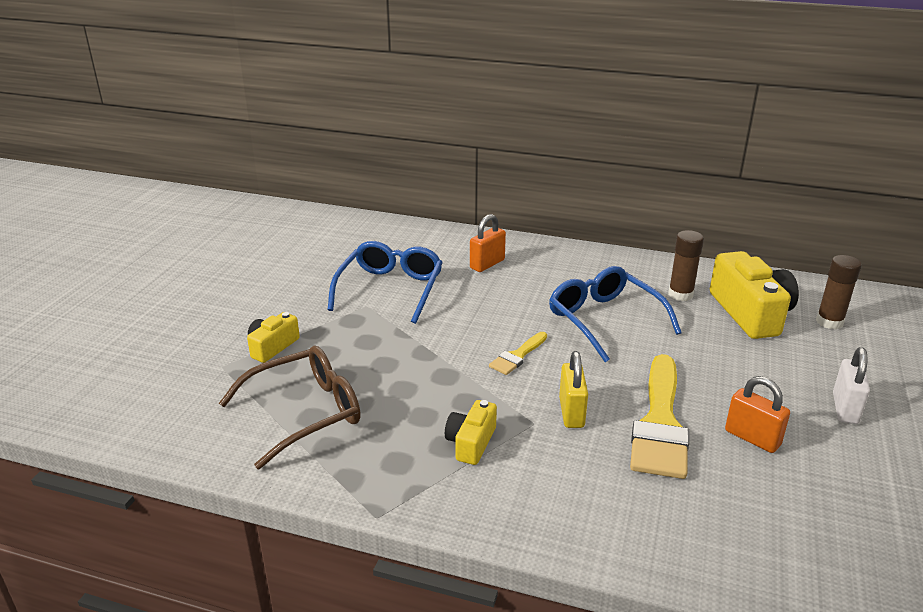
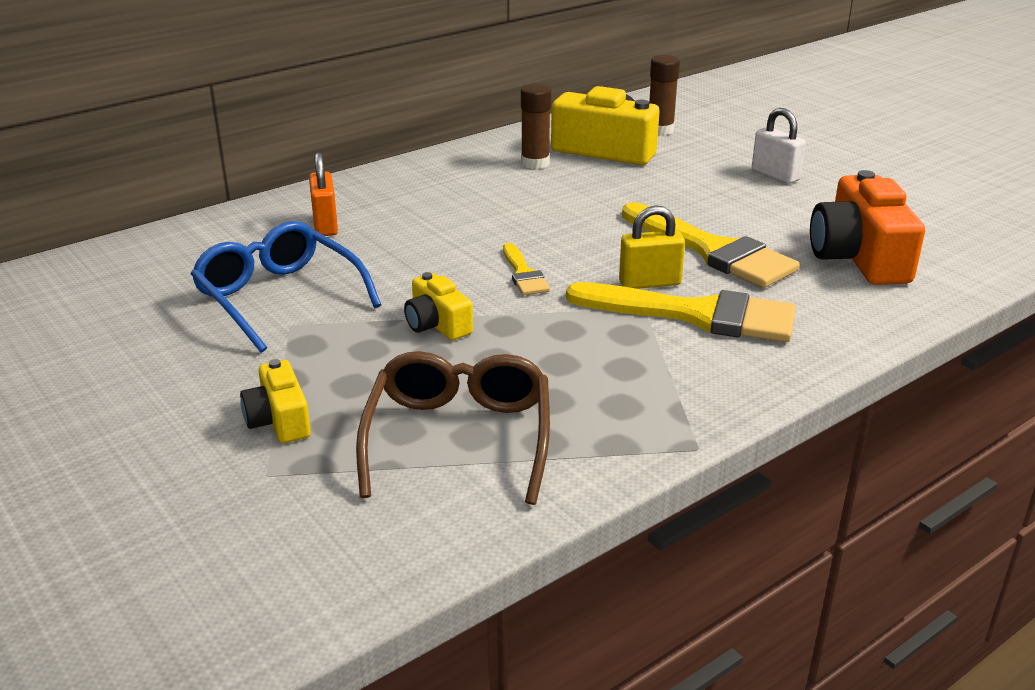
camera: 55 degrees left, 0 degrees up
(471, 443) = (636, 351): yellow camera -> yellow camera (437, 324)
(551, 451) = (696, 315): none -> yellow brush
(571, 412) = (649, 283): yellow padlock -> yellow padlock turned 45 degrees counterclockwise
(604, 320) = (525, 210): blue glasses -> none
(752, 438) = (773, 223): orange padlock -> none
(759, 508) = (859, 257): none -> orange camera

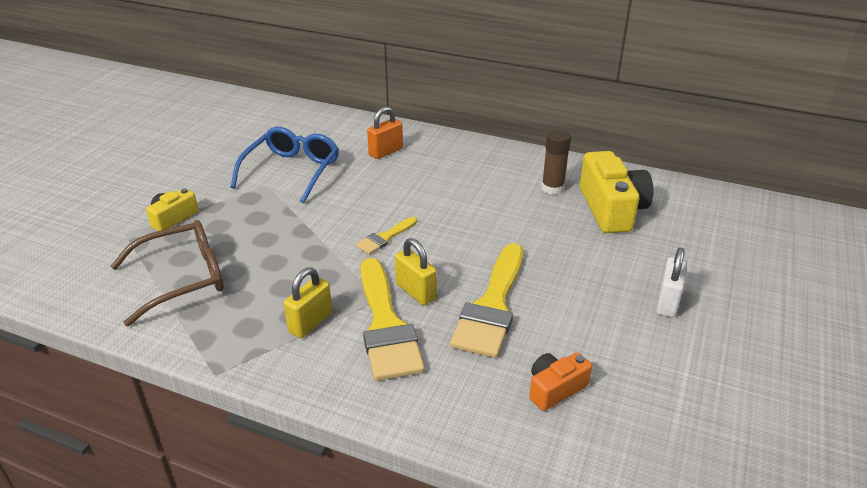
camera: 60 degrees right, 5 degrees up
(437, 324) = (298, 229): yellow camera -> none
(650, 360) = (310, 323): none -> yellow padlock
(660, 130) = (683, 221): brown glue stick -> none
(859, 257) = (555, 389): orange camera -> orange camera, size x0.54

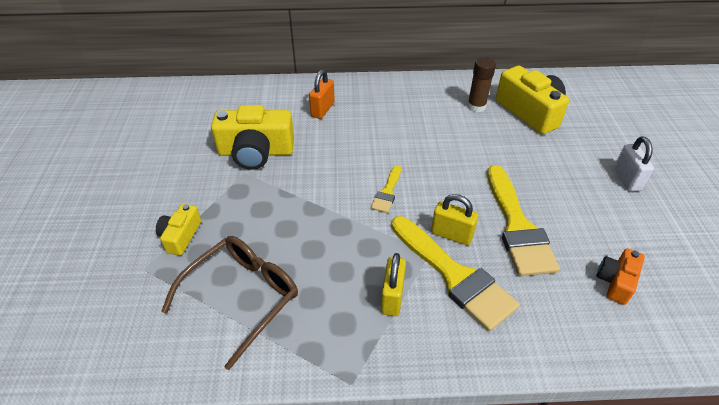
camera: 25 degrees left, 10 degrees up
(292, 171) = (256, 152): blue glasses -> yellow camera

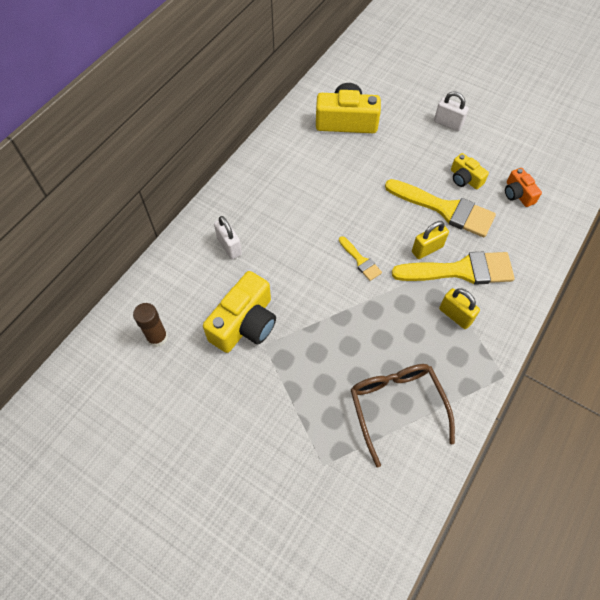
camera: 55 degrees left, 15 degrees up
(180, 236) = (305, 424): yellow camera -> yellow camera (465, 178)
(322, 109) = (229, 246): orange padlock -> white padlock
(476, 106) = (313, 146): brown glue stick -> brown glue stick (157, 337)

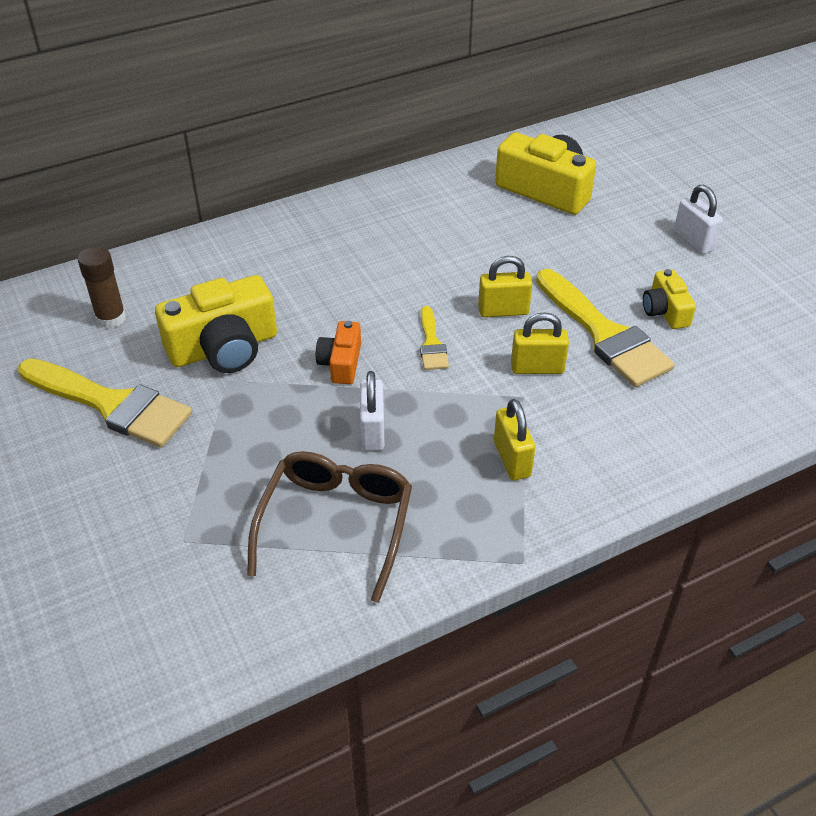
camera: 30 degrees right, 15 degrees down
(229, 246) = (276, 263): white padlock -> white padlock (372, 431)
(383, 219) = (503, 311): none -> yellow padlock
(460, 270) = (566, 411): yellow brush -> yellow brush (111, 404)
(518, 194) = (734, 358): orange camera -> orange camera (341, 363)

